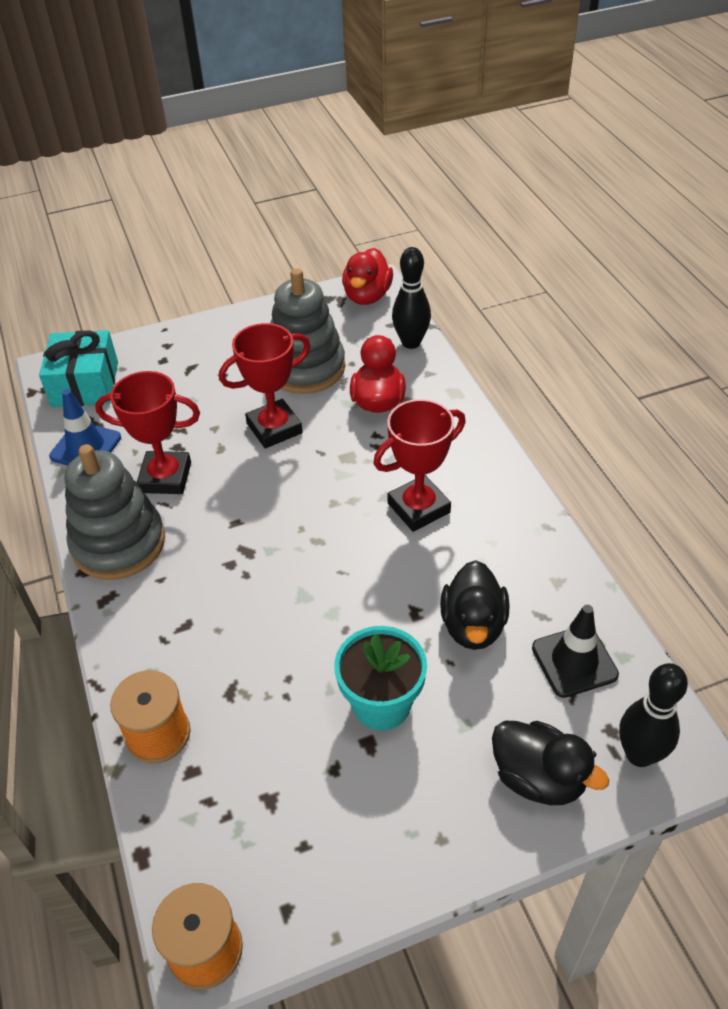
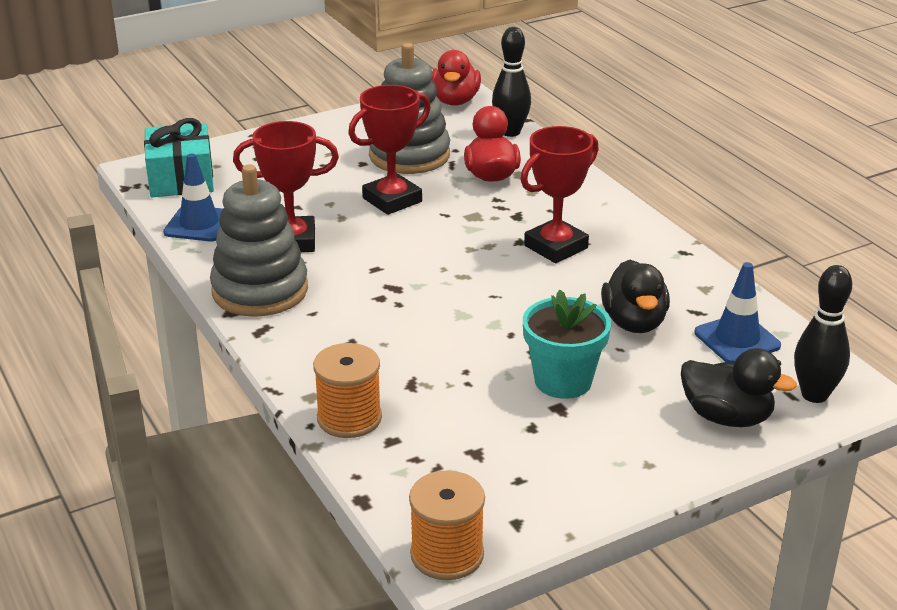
camera: 10 degrees left, 15 degrees down
(574, 661) = (737, 339): black traffic cone -> blue traffic cone

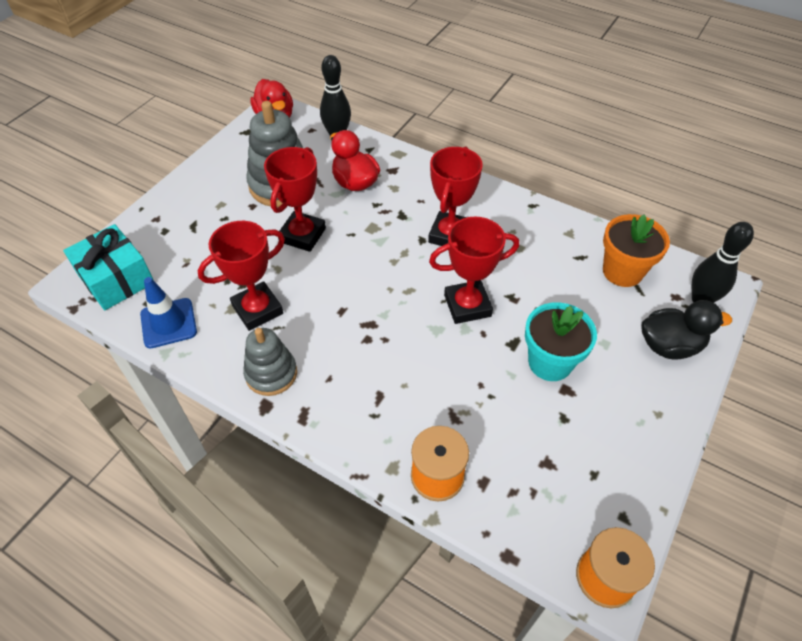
camera: 30 degrees left, 20 degrees up
(260, 290) = (271, 374): grey stacking toy -> grey stacking toy, size x0.63
(515, 307) = (467, 306): none -> red trophy
(634, 323) = (552, 285): black duck -> none
(737, 339) = (622, 271): blue traffic cone -> orange flower pot

